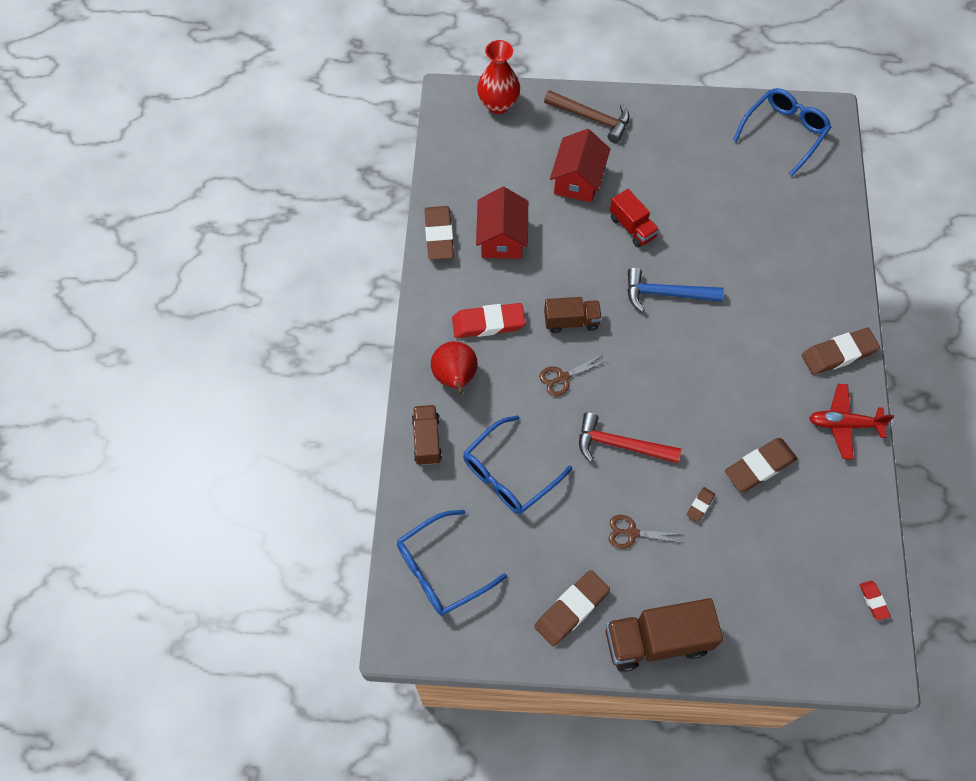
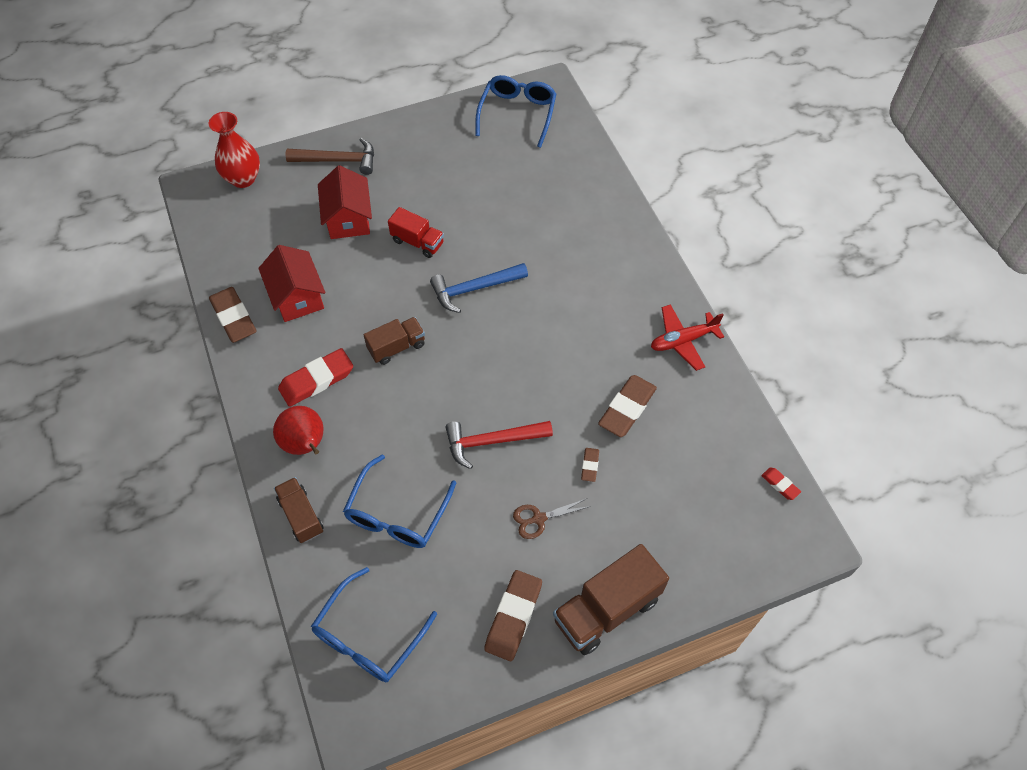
camera: 25 degrees left, 5 degrees down
(563, 377) = (410, 402): brown scissors -> none
(838, 354) = (650, 282): brown eraser -> none

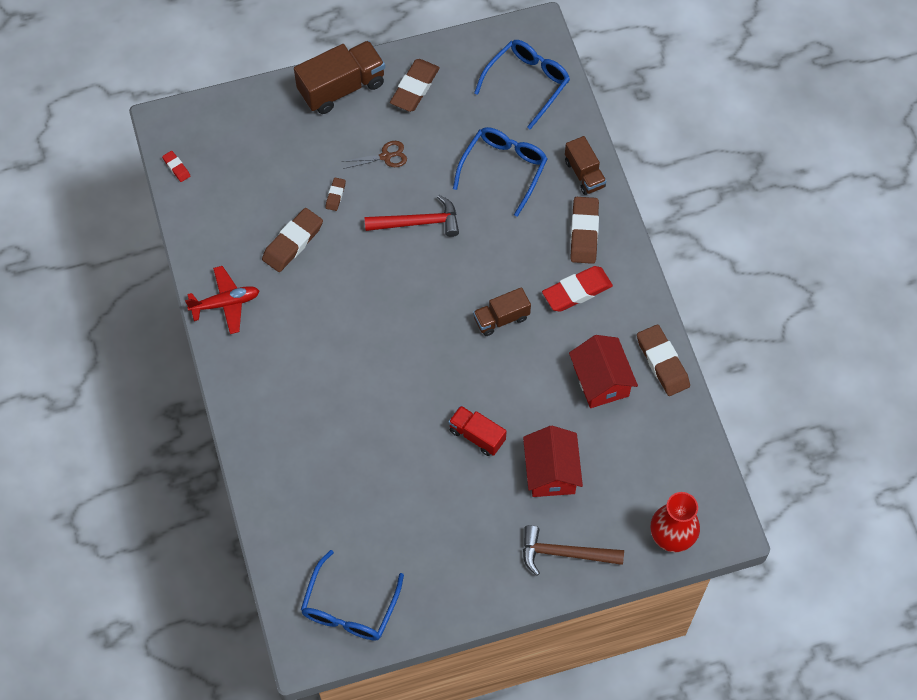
camera: 175 degrees left, 5 degrees up
(305, 444) = (584, 232): red pear -> brown eraser
(474, 289) = (421, 375): blue hammer -> none

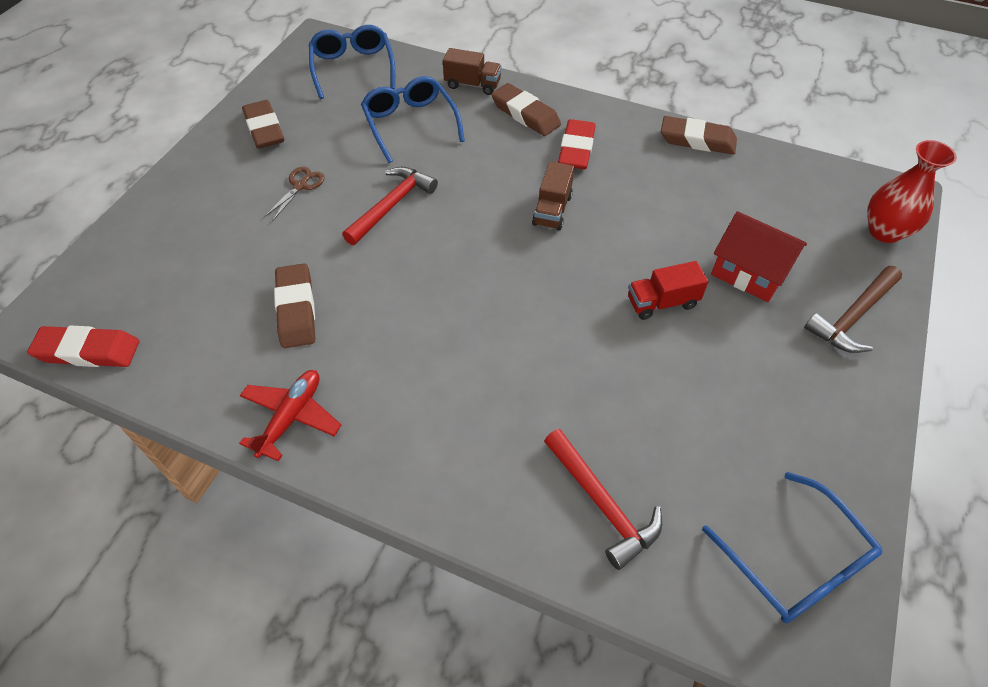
camera: 50 degrees left, 10 degrees down
(176, 167) = (88, 351): red eraser -> red eraser, size x2.00
(305, 493) = (602, 503): none -> red hammer
(335, 195) = (291, 244): brown eraser -> none
(341, 88) = (196, 172): brown truck -> none
(601, 380) = (680, 185): red house -> none

